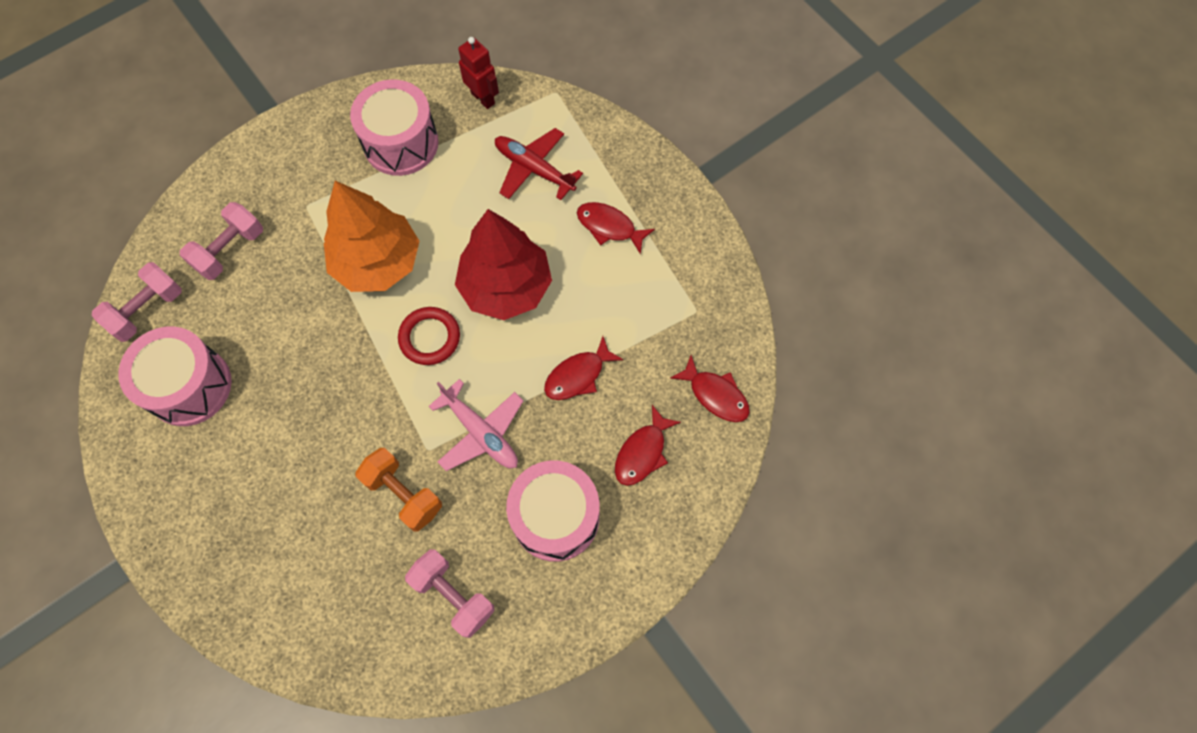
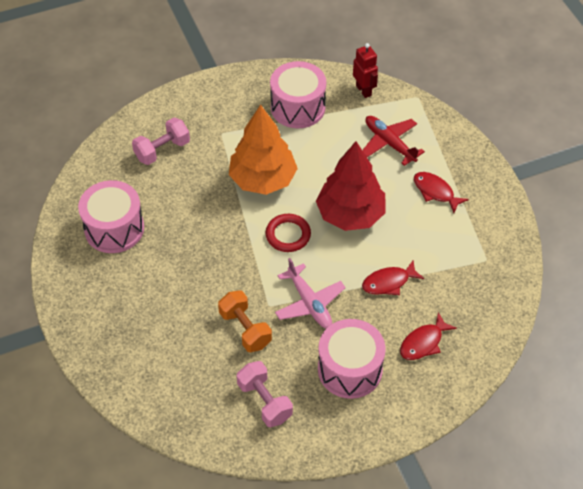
camera: 15 degrees right, 15 degrees down
(147, 310) = (97, 175): pink dumbbell -> none
(715, 395) = (487, 317): red fish -> none

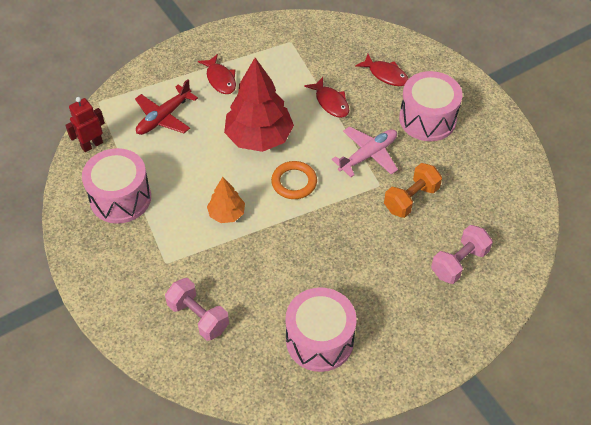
camera: 100 degrees left, 0 degrees up
(263, 179) = (226, 214): orange tree -> orange tree, size x0.52
(264, 401) = (479, 173): pink dumbbell -> pink dumbbell (459, 262)
(288, 235) = (294, 182): red ring -> orange ring
(435, 192) = (220, 79): red fish -> red fish turned 60 degrees counterclockwise

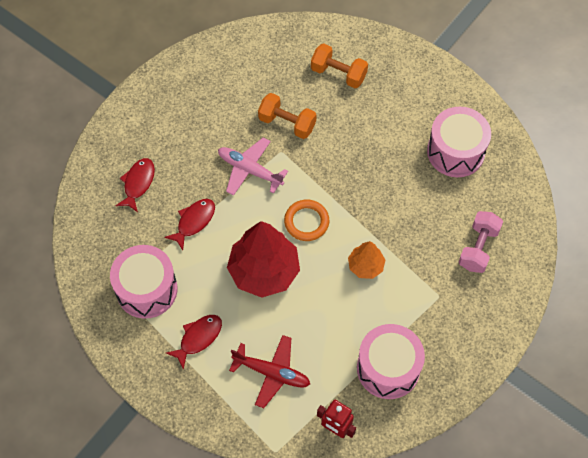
camera: 110 degrees left, 10 degrees up
(427, 119) = (186, 133): pink drum -> pink drum (146, 289)
(459, 262) = (338, 73): pink dumbbell -> orange dumbbell

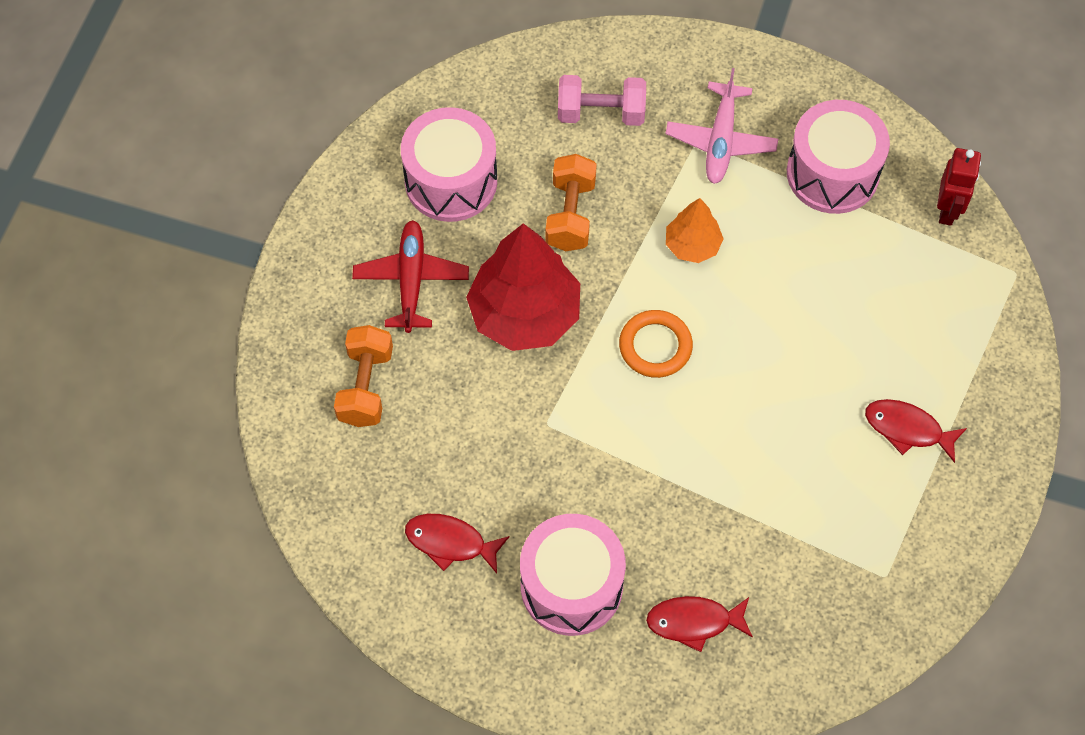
camera: 110 degrees left, 0 degrees up
(146, 289) = (868, 533): pink drum -> pink drum (571, 586)
(194, 221) = (724, 508): red fish -> red fish (450, 542)
(249, 170) = (599, 458): pink plane -> pink plane (721, 141)
(264, 271) = (761, 377): red tree -> red tree (524, 314)
(272, 373) = (910, 313): red plane -> red plane (411, 280)
(287, 123) = (490, 432): orange dumbbell -> orange dumbbell (570, 214)

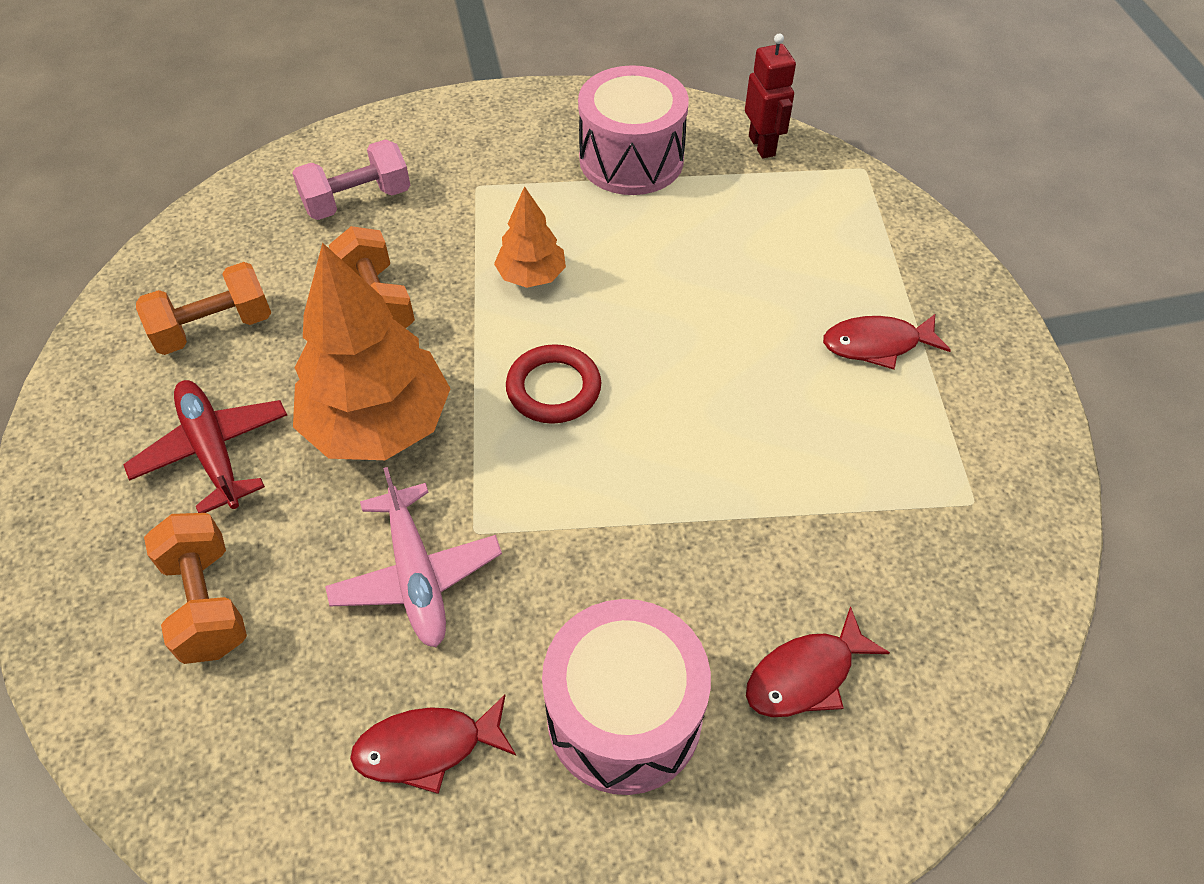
camera: 30 degrees left, 10 degrees down
(451, 181) = (214, 328): pink drum -> orange dumbbell
(524, 314) = (378, 424): red tree -> orange tree
(655, 346) = (553, 388): orange ring -> red ring
(721, 141) = (501, 176): pink plane -> pink plane (416, 576)

